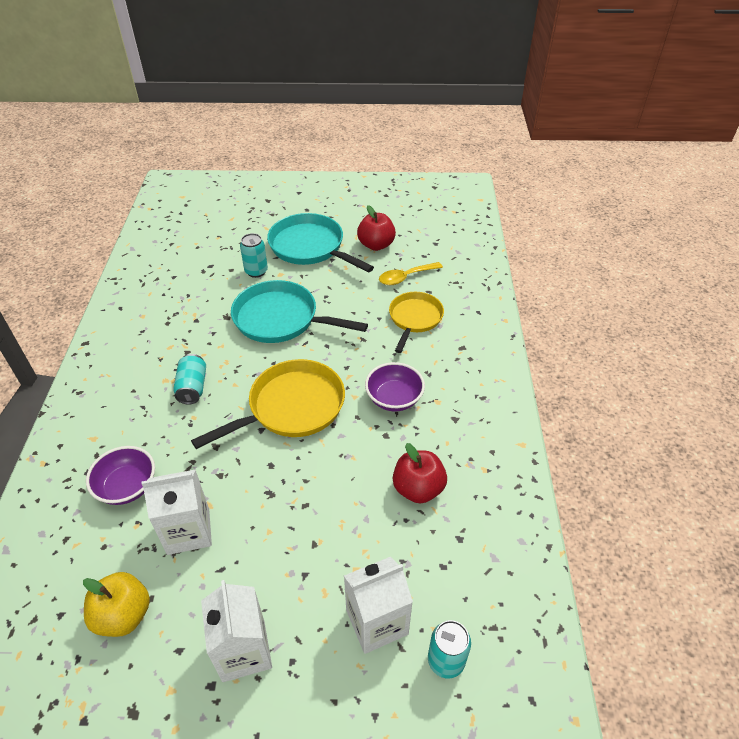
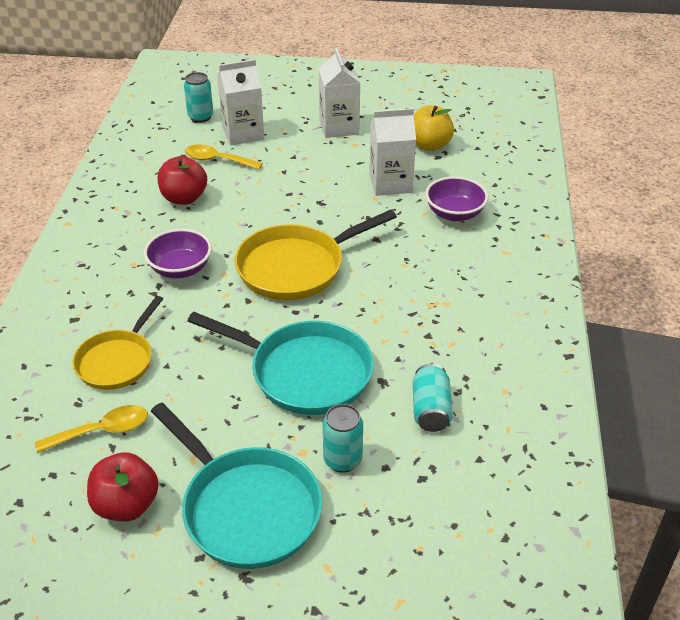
camera: 175 degrees left, 5 degrees down
(192, 387) = (411, 293): turquoise can -> turquoise can (430, 410)
(397, 558) = (217, 160): none -> yellow spoon

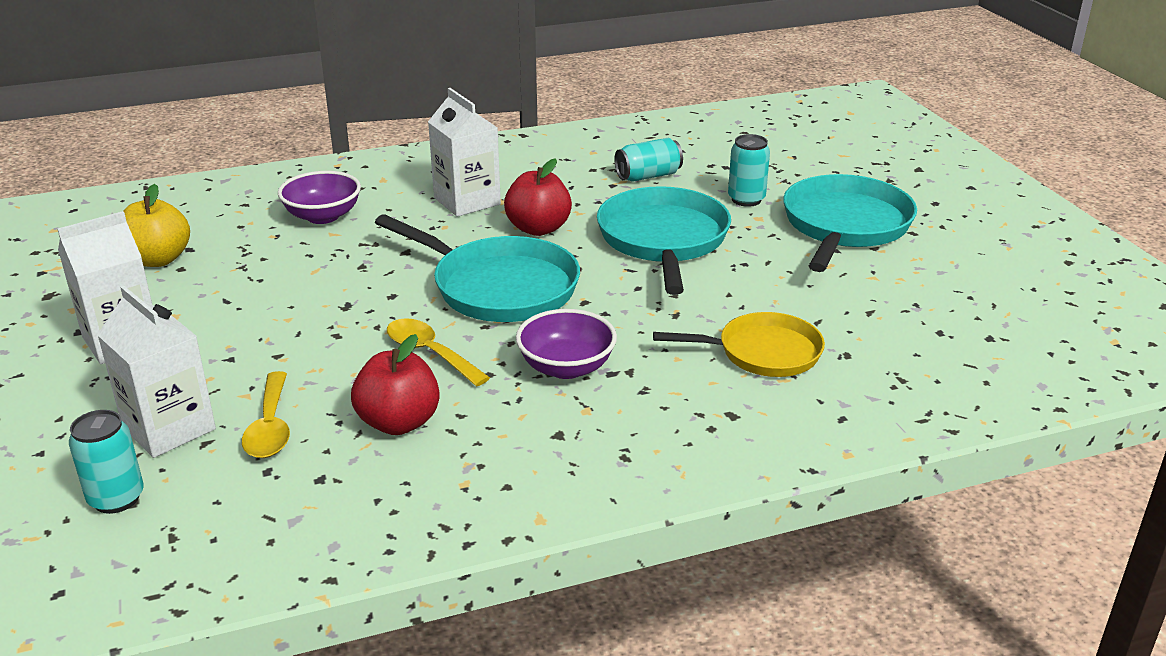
camera: 115 degrees left, 10 degrees down
(101, 431) = (861, 324): yellow spoon -> yellow spoon (430, 353)
(126, 505) = (915, 280): red apple -> red apple (538, 229)
(297, 267) = (498, 287): yellow pan -> turquoise pan
(390, 183) = (273, 267): white carton -> white carton (467, 201)

